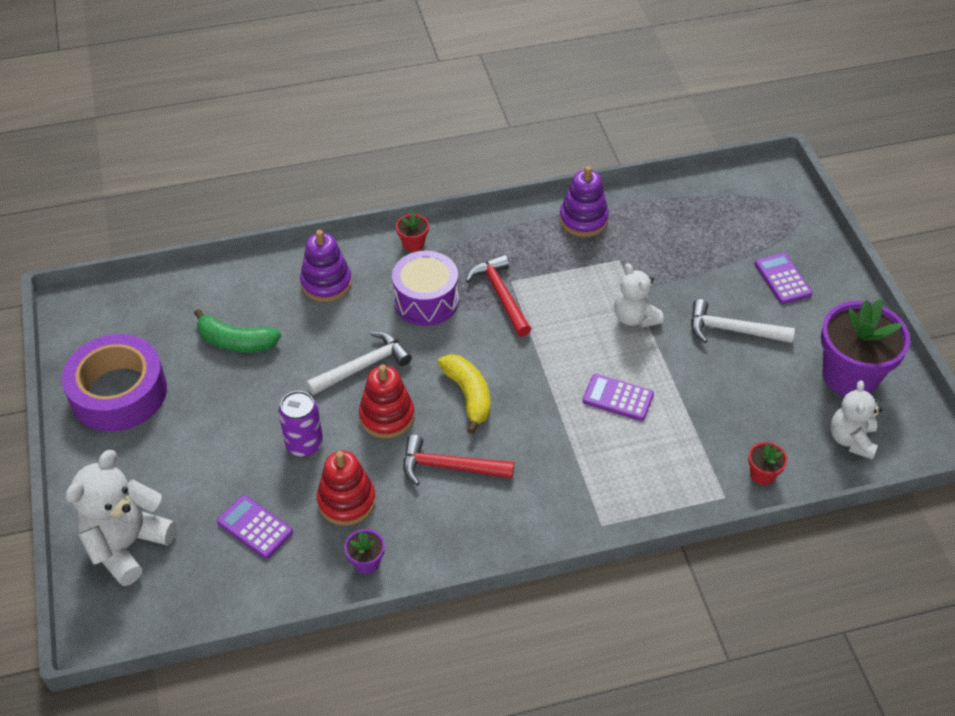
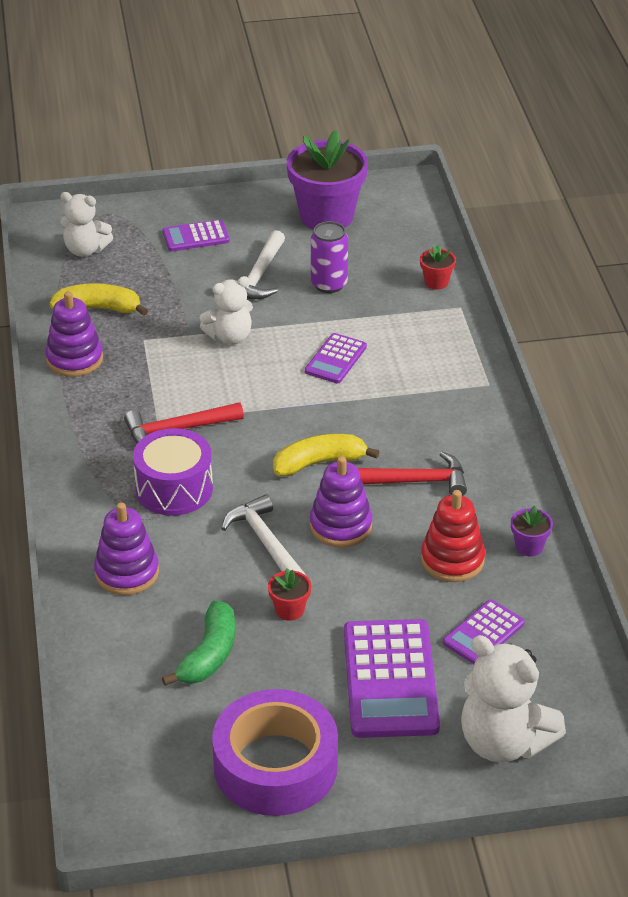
camera: 85 degrees left, 10 degrees down
(203, 461) = (390, 679): none -> purple calculator
(304, 444) = (373, 593): purple can -> purple can (329, 284)
(387, 416) = (341, 526): red stacking toy -> purple stacking toy
(413, 244) = (78, 495): red flower pot -> red flower pot (289, 610)
(450, 467) = (413, 481): red hammer -> red hammer turned 105 degrees counterclockwise
(656, 226) = (99, 309): none -> yellow banana
(851, 439) = (401, 227): white teddy bear -> white teddy bear (85, 250)

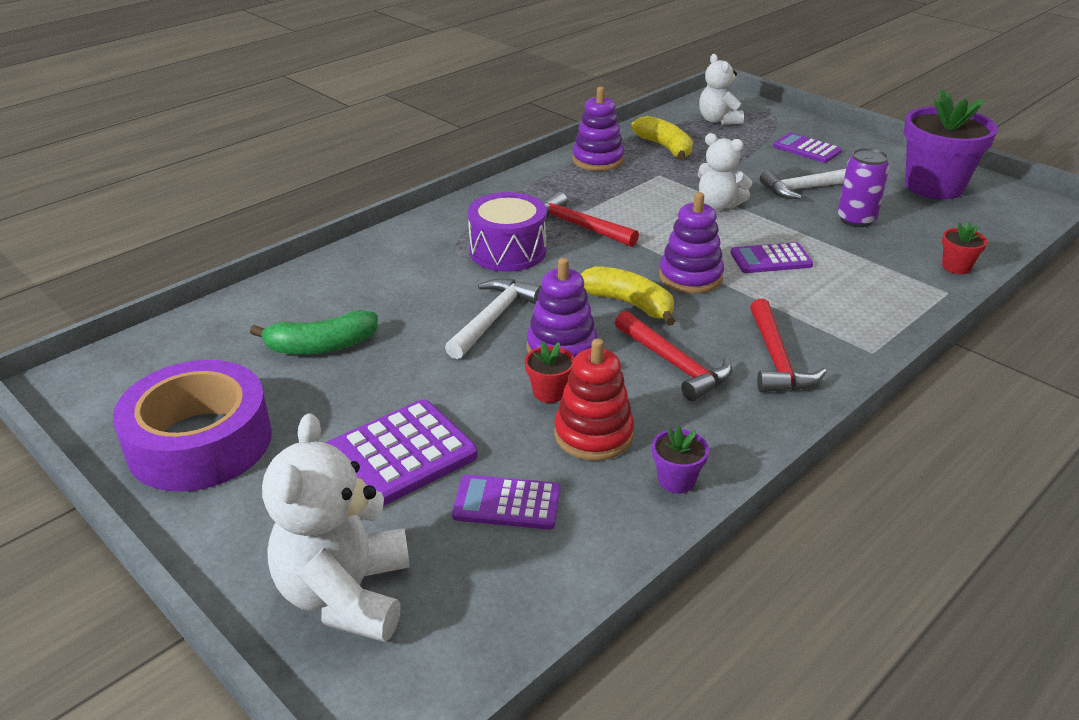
camera: 55 degrees right, 5 degrees down
(127, 573) = (385, 270): purple stacking toy -> purple stacking toy (690, 277)
(289, 610) = (419, 365): red flower pot -> red flower pot (549, 392)
(454, 431) = (776, 359): none -> red hammer

